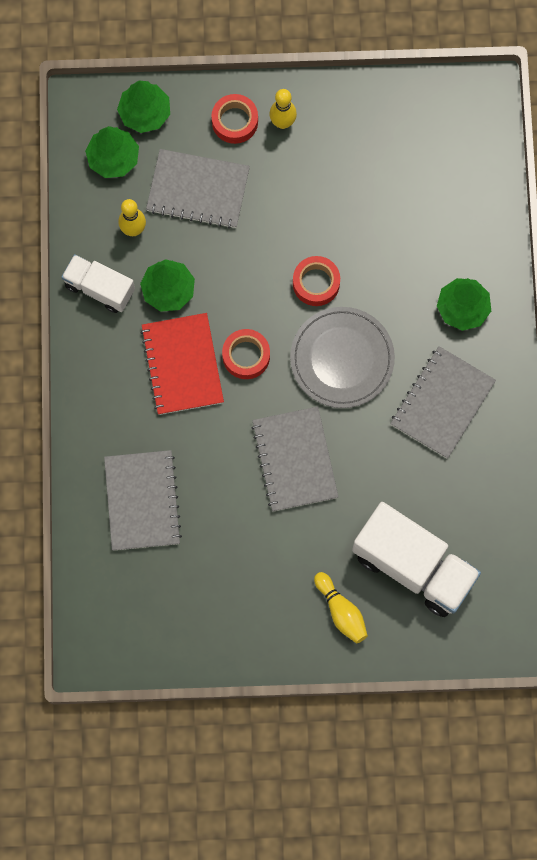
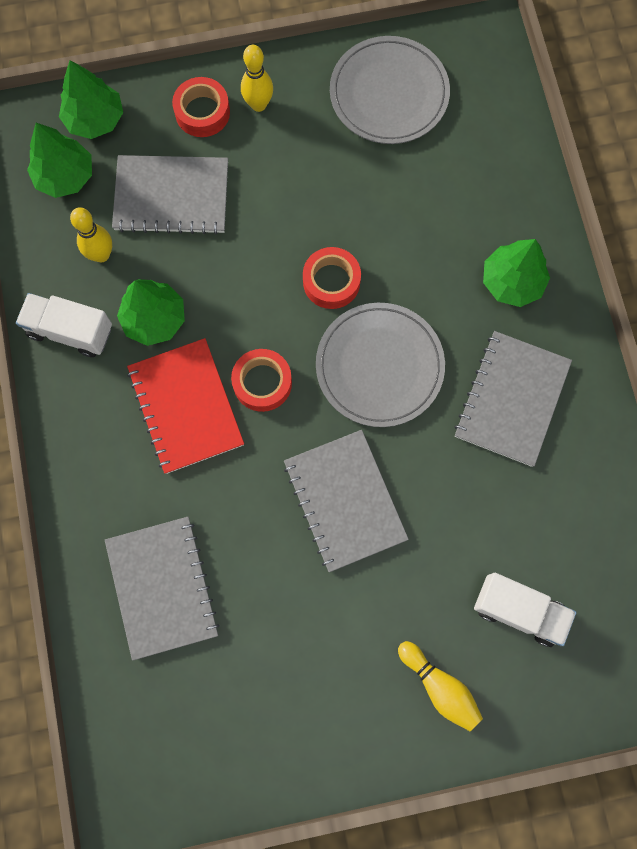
camera: 10 degrees left, 0 degrees up
(393, 131) = (389, 94): none -> grey plate
(413, 566) = (519, 610): white truck -> white truck, size x0.59

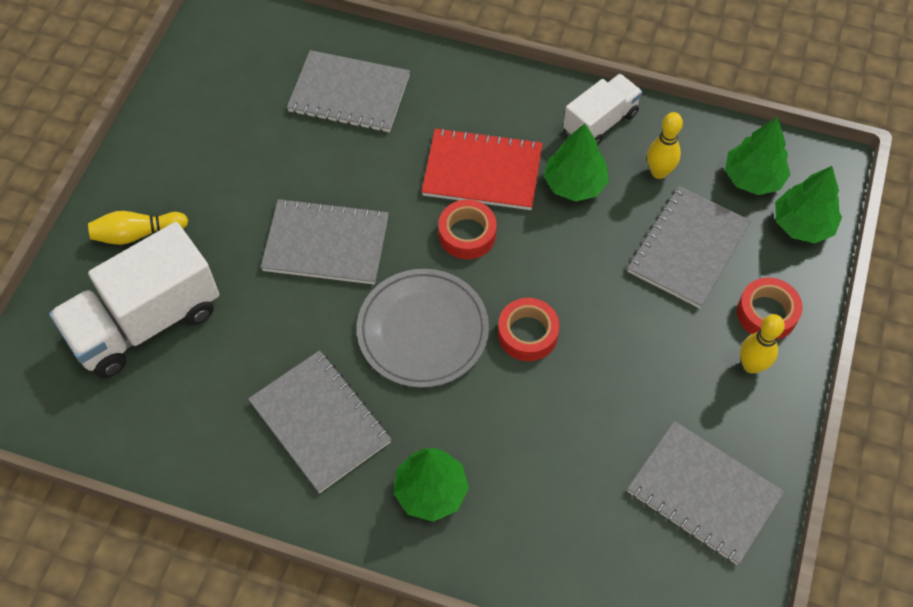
camera: 120 degrees right, 15 degrees down
(389, 94) = (703, 493): grey plate -> grey notebook
(519, 610) = (146, 322): white truck -> white truck, size x1.71

